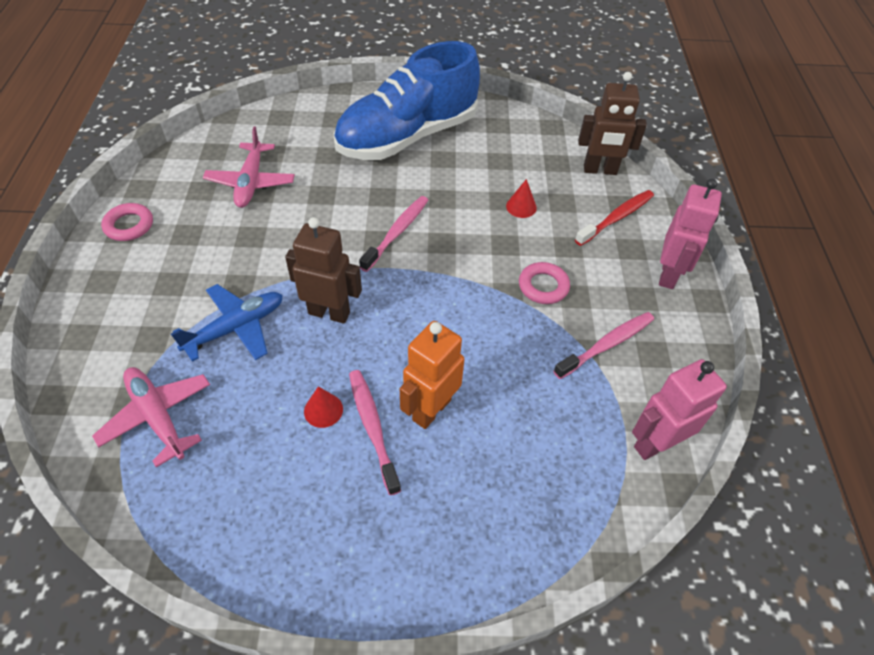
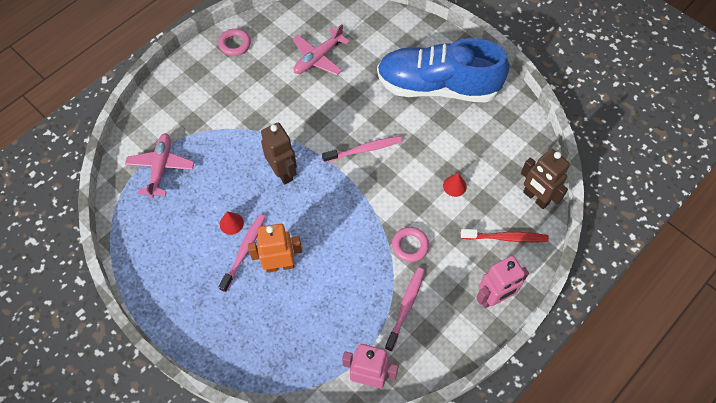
camera: 45 degrees right, 10 degrees up
(236, 328) = (233, 146): blue plane -> none
(606, 345) = (406, 307): pink toothbrush -> pink toothbrush turned 75 degrees counterclockwise

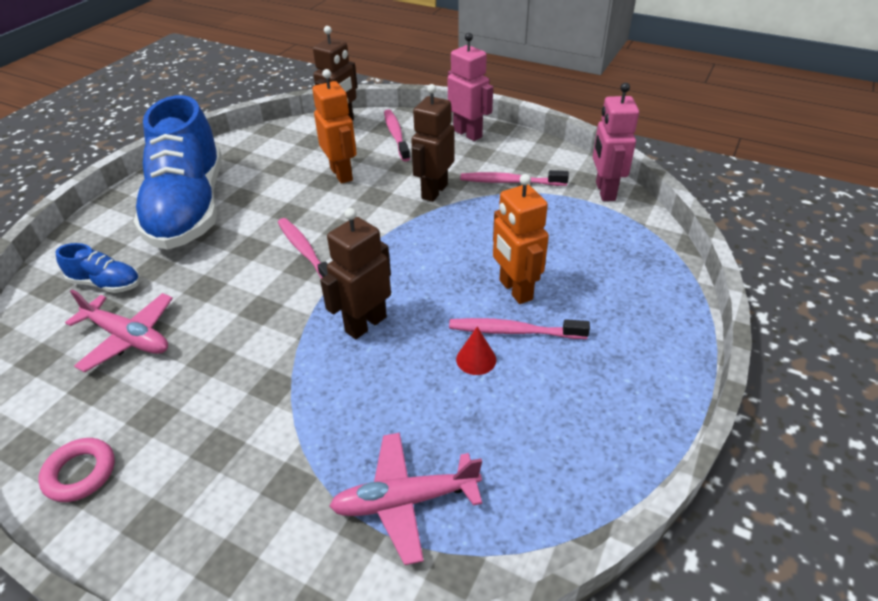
camera: 105 degrees left, 20 degrees down
(370, 45) = (106, 284): none -> blue shoe
(410, 245) = (434, 191): pink ring -> brown robot
(454, 186) = (342, 174): red cone -> orange robot
(506, 237) = (396, 135): red toothbrush -> pink toothbrush

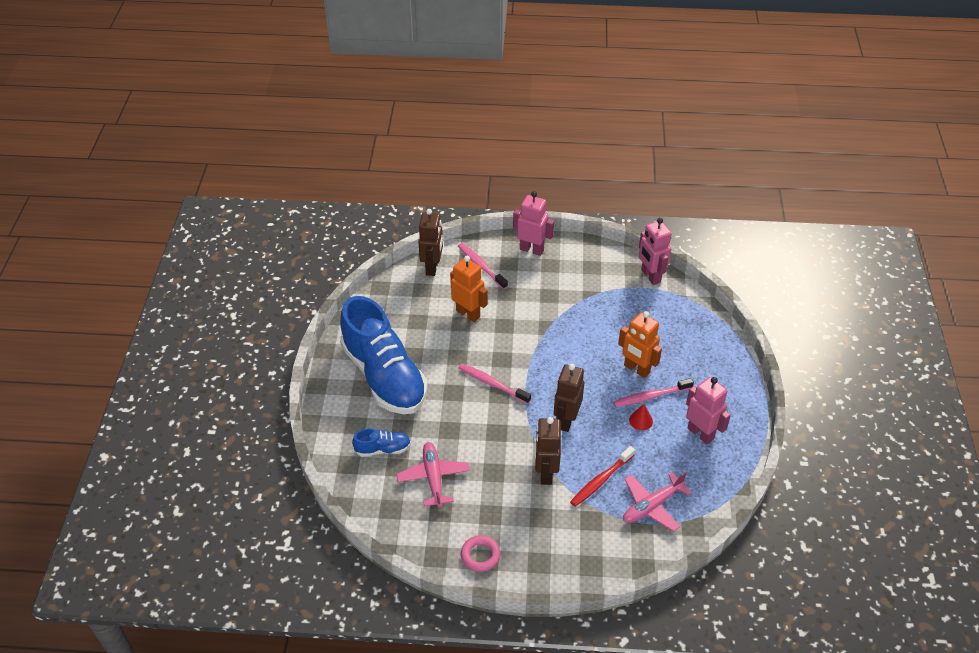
camera: 25 degrees left, 5 degrees up
(129, 338) = (433, 477): pink plane -> pink plane turned 105 degrees counterclockwise
(351, 426) = (601, 480): none -> red toothbrush
(434, 191) = (542, 309): brown robot -> brown robot (545, 473)
(510, 182) = (586, 286): pink toothbrush -> none
(564, 410) = (700, 433): none -> pink robot

